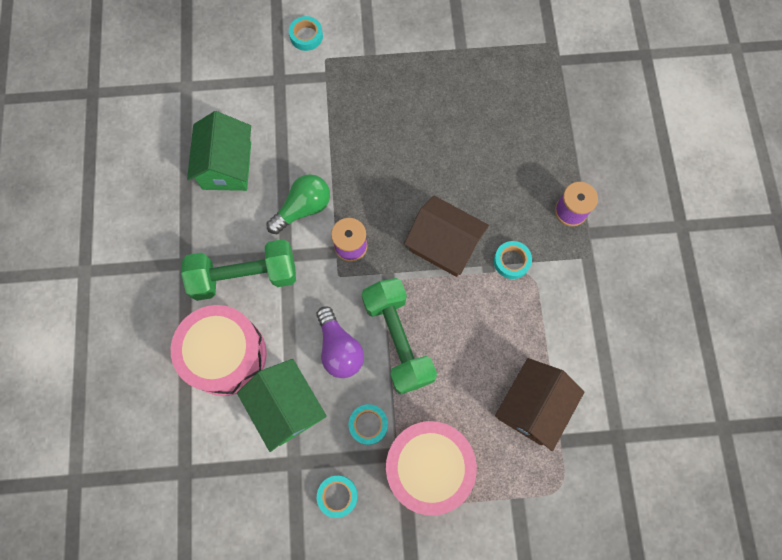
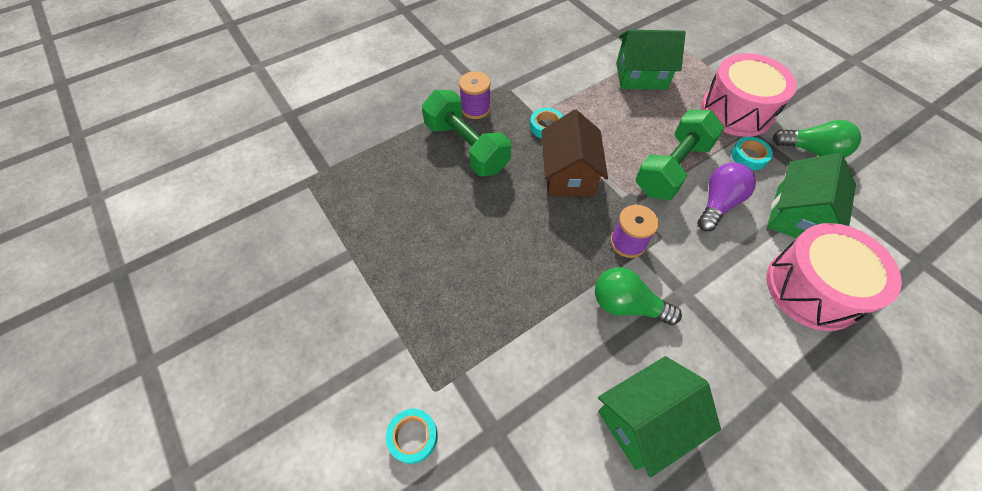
camera: 120 degrees left, 15 degrees down
(245, 276) = (735, 318): green dumbbell -> green dumbbell (466, 147)
(337, 496) = (812, 151): turquoise tape -> green light bulb
(532, 406) = (641, 76): brown house -> green house

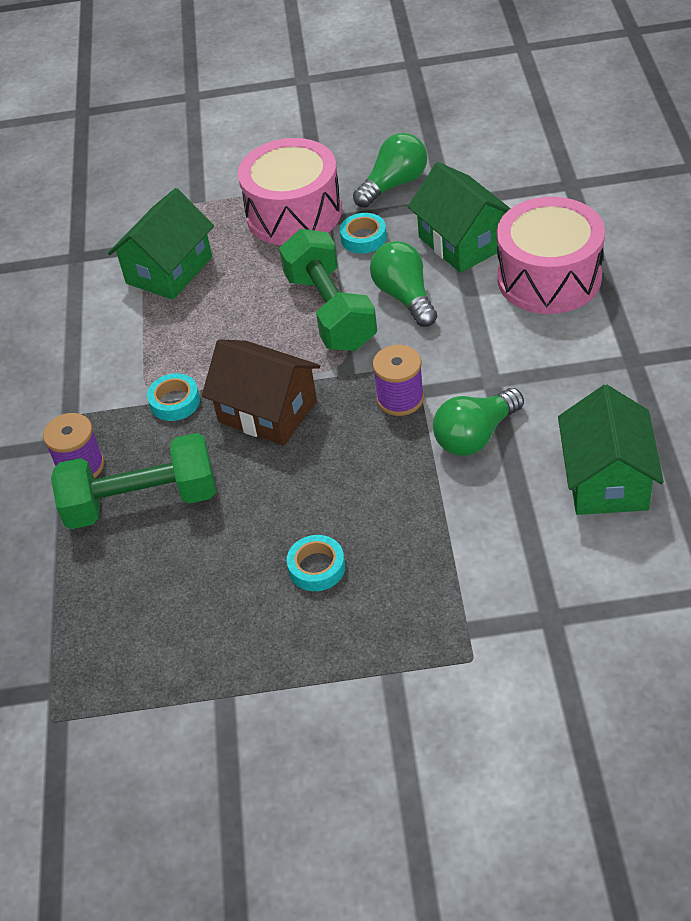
camera: 55 degrees left, 10 degrees down
(413, 436) = (514, 698): turquoise tape -> turquoise tape (317, 567)
(718, 203) = (405, 296): purple light bulb -> green light bulb

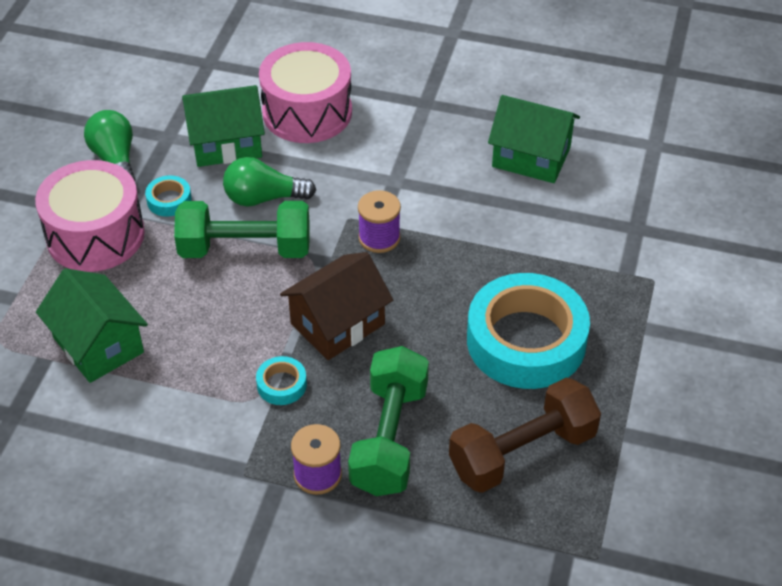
camera: 75 degrees left, 0 degrees up
(163, 613) = (522, 452): none -> brown dumbbell
(317, 567) = (526, 341): turquoise tape -> turquoise tape, size x2.46
(475, 436) = (447, 208): green light bulb -> none

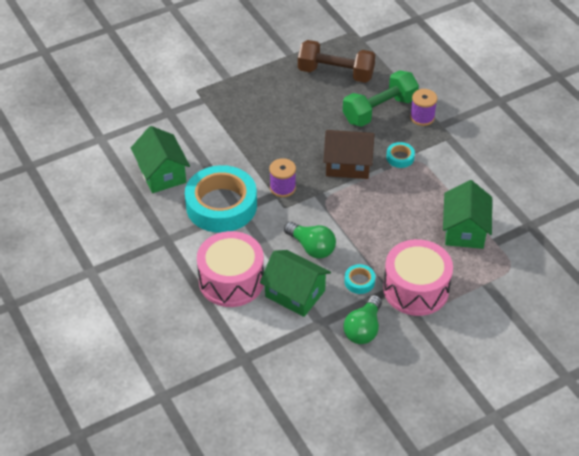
camera: 135 degrees left, 0 degrees up
(245, 249) = (350, 227): green dumbbell -> none
(526, 341) = (280, 105): turquoise tape -> turquoise tape (221, 205)

